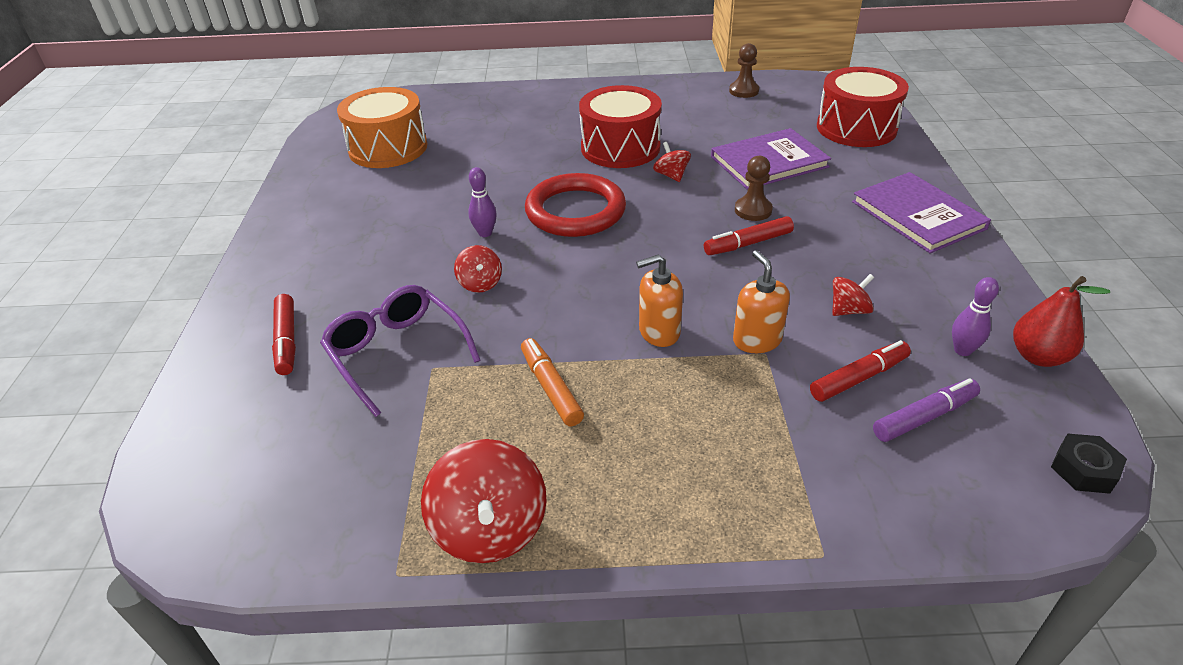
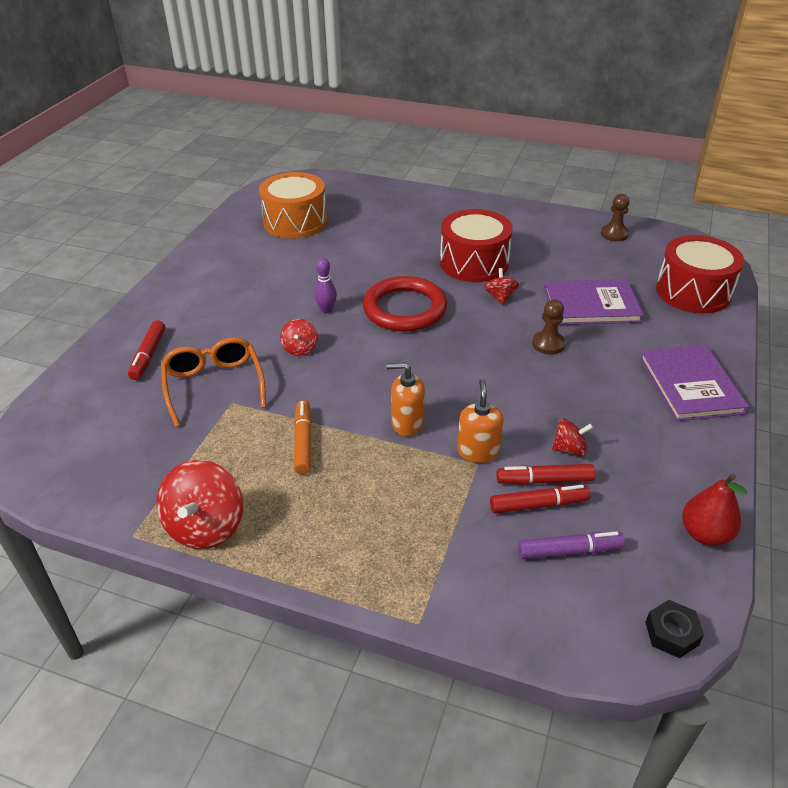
camera: 20 degrees right, 0 degrees up
(397, 354) = (214, 386): purple glasses -> orange glasses
(748, 243) = (524, 371): red marker -> red marker (544, 480)
(962, 350) = (642, 509): purple bowling pin -> none

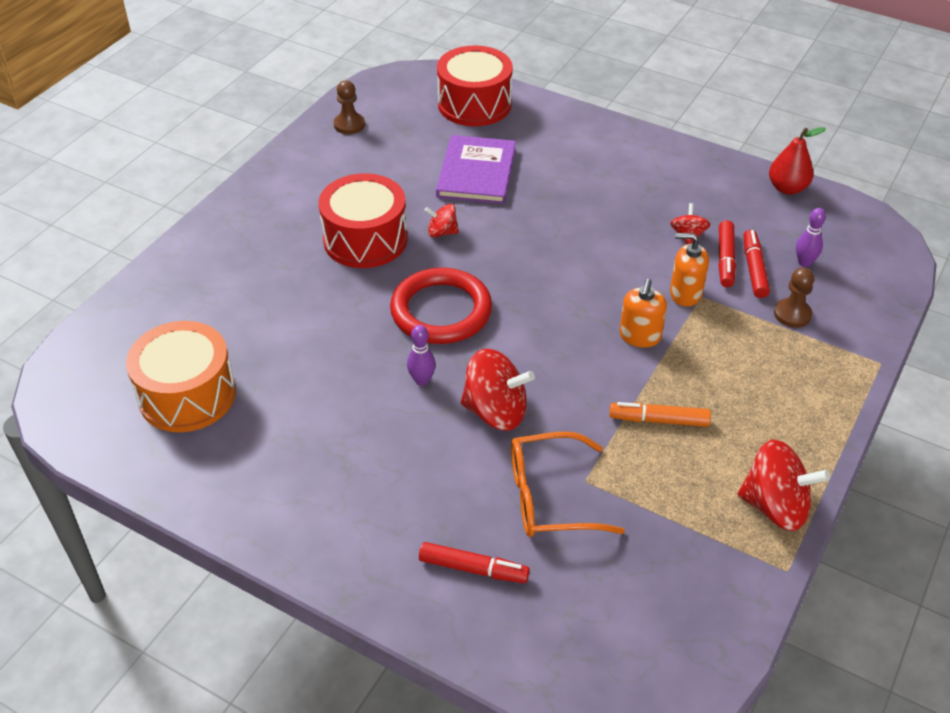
camera: 80 degrees left, 5 degrees up
(300, 348) = (495, 411): red spinning top -> red spinning top, size x1.85
(548, 344) = (534, 216): brown pawn -> brown pawn (792, 314)
(569, 551) = (804, 262): purple marker -> purple bowling pin
(671, 633) = (879, 230): black nut -> none
(690, 385) = (613, 146): purple book -> none

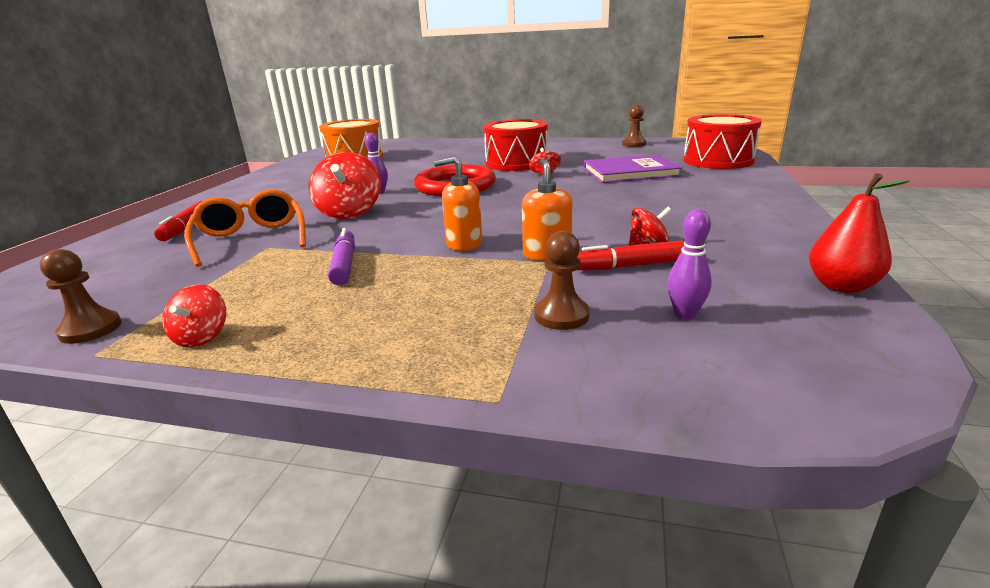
camera: 75 degrees right, 20 degrees down
(659, 420) = (344, 264): orange marker -> purple marker
(742, 586) = (90, 329): none -> brown pawn
(754, 269) = (630, 283): red marker -> none
(775, 506) = (202, 337): red spinning top -> red spinning top, size x0.54

